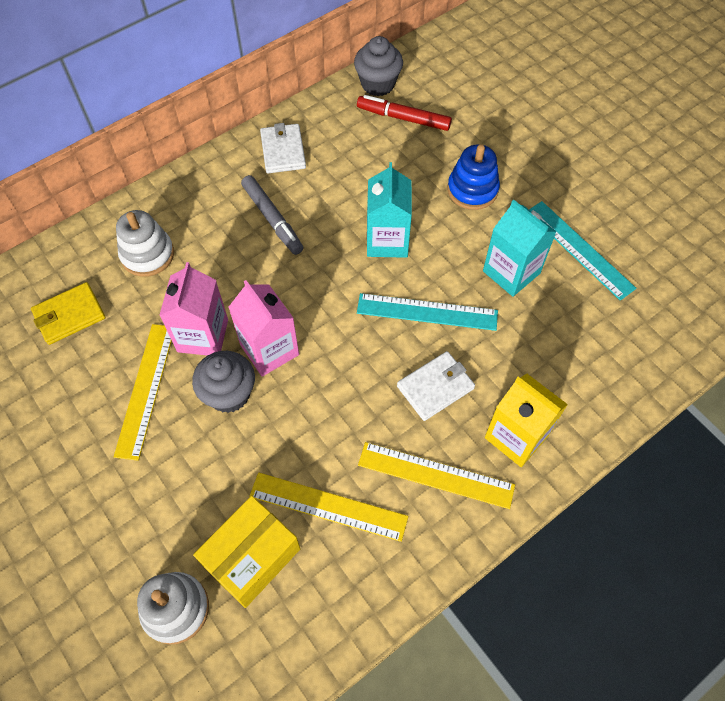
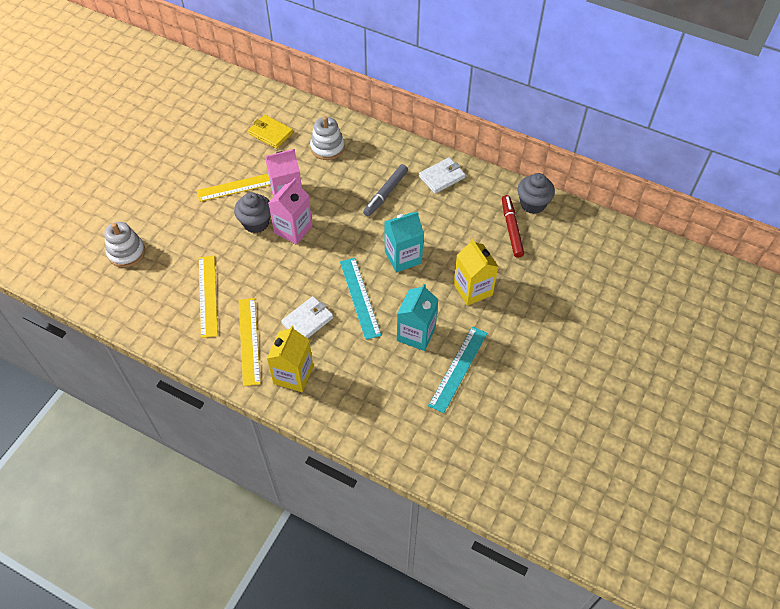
camera: 65 degrees right, 5 degrees down
(251, 557) = (165, 273): yellow box -> none
(435, 387) = (307, 320): white wallet -> white wallet turned 75 degrees counterclockwise
(472, 190) = (473, 289): blue stacking toy -> yellow carton

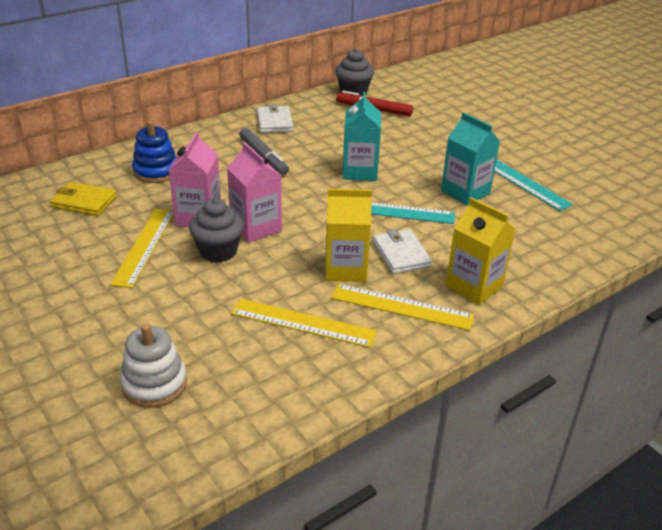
camera: 65 degrees left, 20 degrees down
(270, 133) = (84, 202): yellow wallet -> yellow wallet turned 45 degrees clockwise
(327, 147) = (156, 171): white stacking toy -> blue stacking toy
(473, 289) = (431, 147): yellow carton -> yellow carton (345, 269)

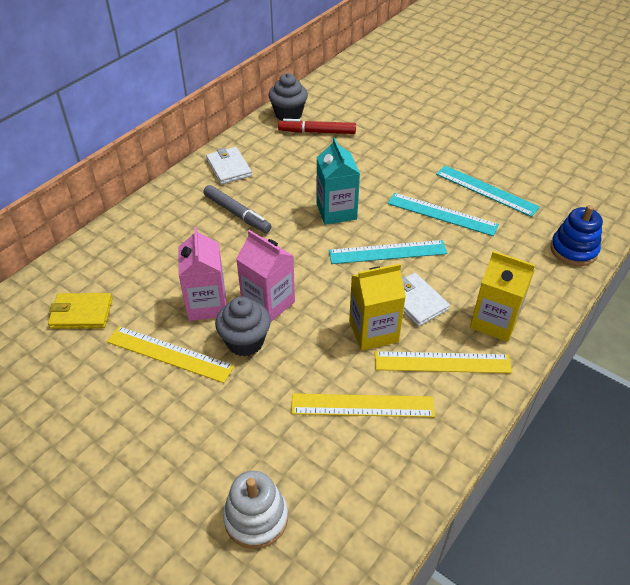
camera: 15 degrees left, 10 degrees up
(144, 246) = (169, 354): yellow ruler -> yellow ruler turned 60 degrees counterclockwise
(156, 171) = (138, 257): blue stacking toy -> blue stacking toy (573, 250)
(465, 192) = (442, 214): turquoise carton -> turquoise ruler

